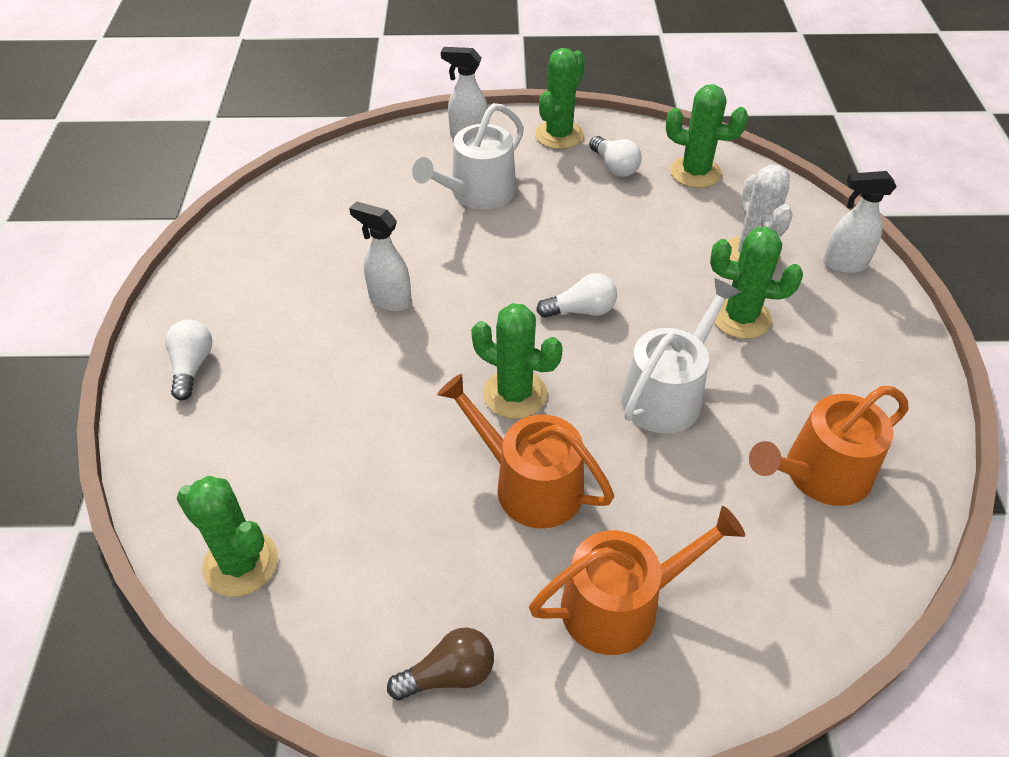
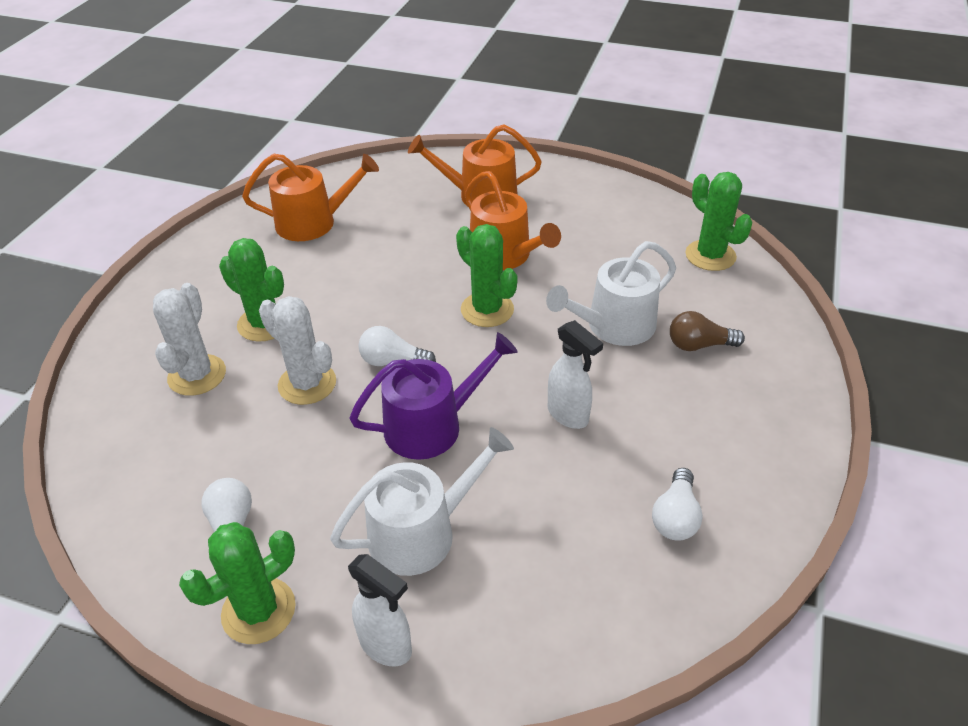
camera: 160 degrees left, 5 degrees down
(192, 366) = (766, 394): white light bulb -> white light bulb (675, 517)
(448, 674) = (589, 190): brown light bulb -> brown light bulb (699, 345)
(510, 263) = (432, 425): none -> purple watering can
(646, 271) = (307, 384): none -> white cactus
(667, 393) = (371, 285): white watering can -> white watering can (614, 326)
(695, 172) = (149, 490): green cactus -> none
(843, 264) = (128, 346): white spray bottle -> none

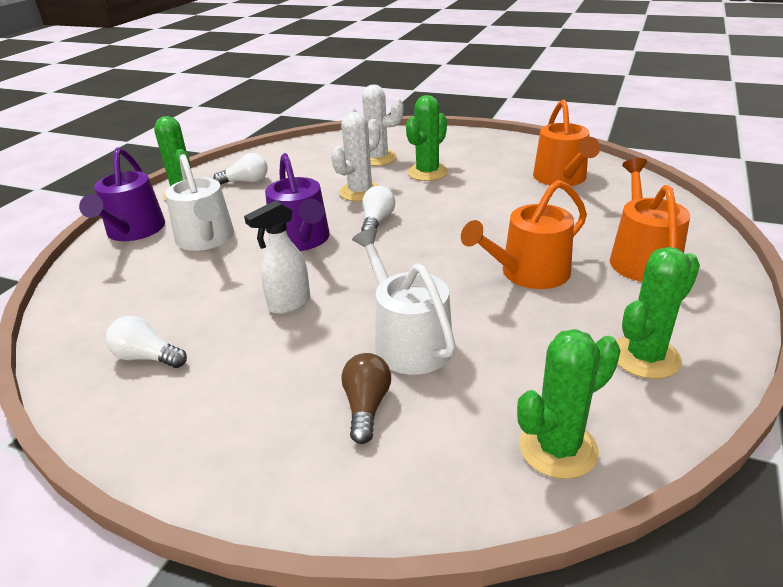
camera: 95 degrees right, 10 degrees down
(386, 646) = (133, 231): white spray bottle -> purple watering can
(487, 310) = (439, 263): green cactus -> green cactus (645, 357)

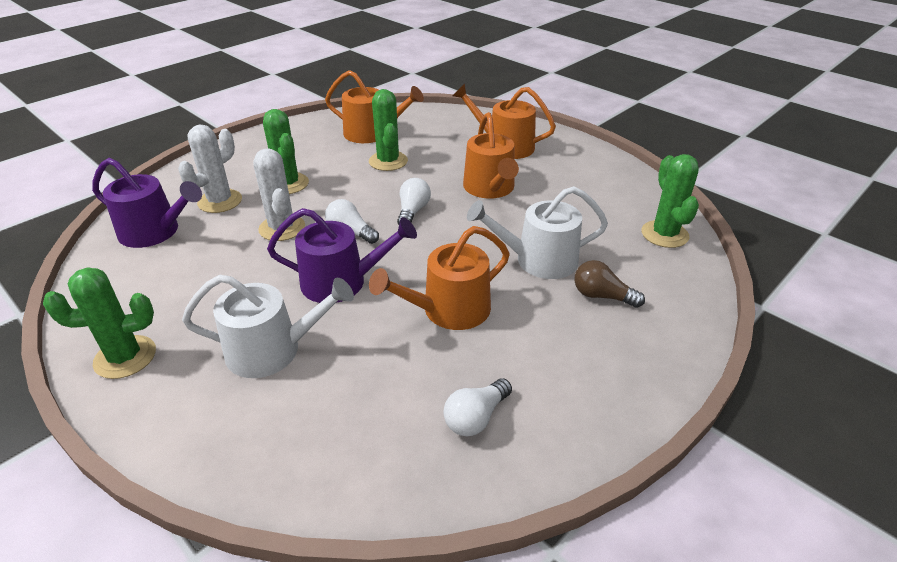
camera: 70 degrees left, 5 degrees up
(133, 231) = (181, 416): purple watering can -> purple watering can (155, 232)
(246, 181) = (157, 299): white light bulb -> white light bulb (412, 211)
(289, 304) = (449, 310): white spray bottle -> orange watering can
(645, 357) = (601, 181): green cactus -> green cactus (388, 161)

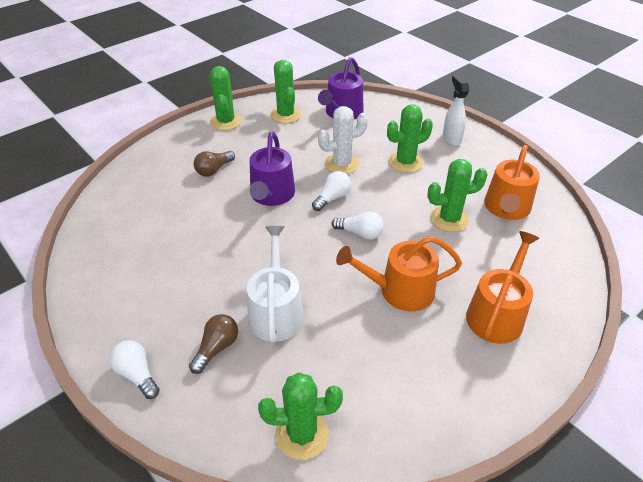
camera: 95 degrees right, 5 degrees up
(135, 287) = (285, 115): none -> green cactus
(220, 201) = (379, 133): white cactus -> none
(248, 155) = (451, 139): none -> white spray bottle
(272, 350) = (214, 170): white watering can -> brown light bulb
(449, 310) = (226, 248): orange watering can -> none
(476, 417) = (125, 254): white light bulb -> white light bulb (137, 374)

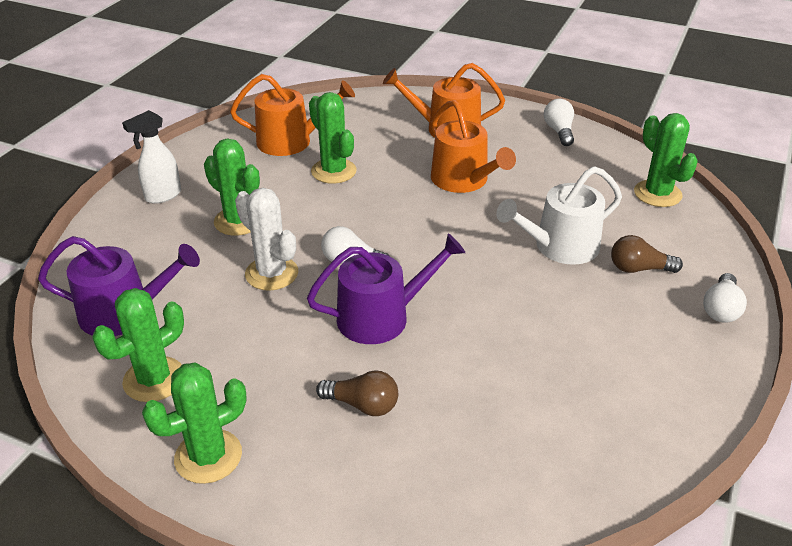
camera: 115 degrees left, 5 degrees down
(360, 233) = (401, 223): white light bulb -> white light bulb (559, 131)

